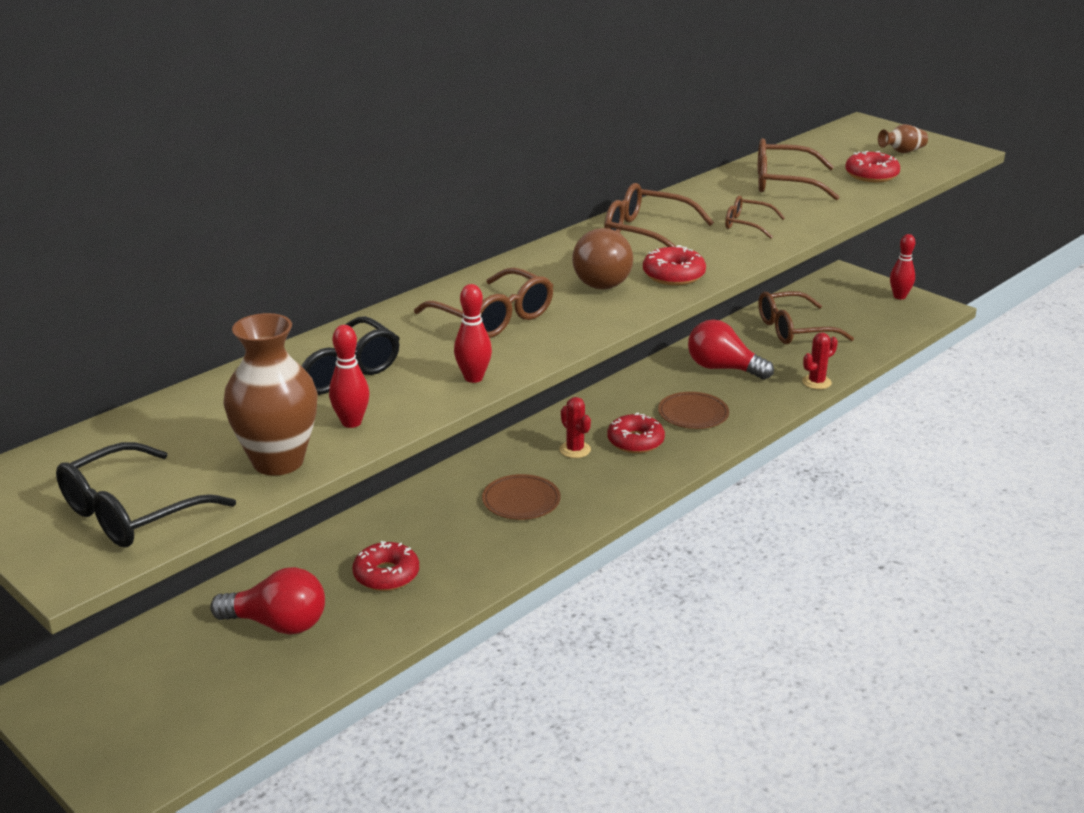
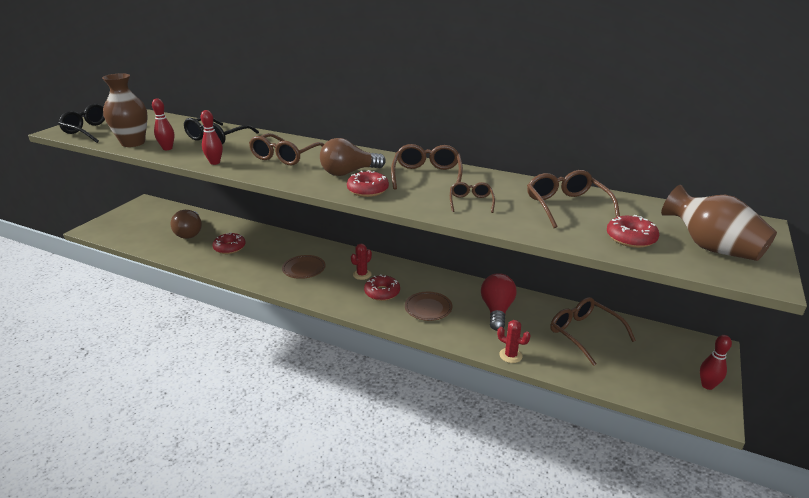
camera: 70 degrees right, 0 degrees up
(277, 624) = (190, 233): red light bulb -> brown light bulb
(902, 152) = (711, 248): brown vase -> brown vase, size x2.03

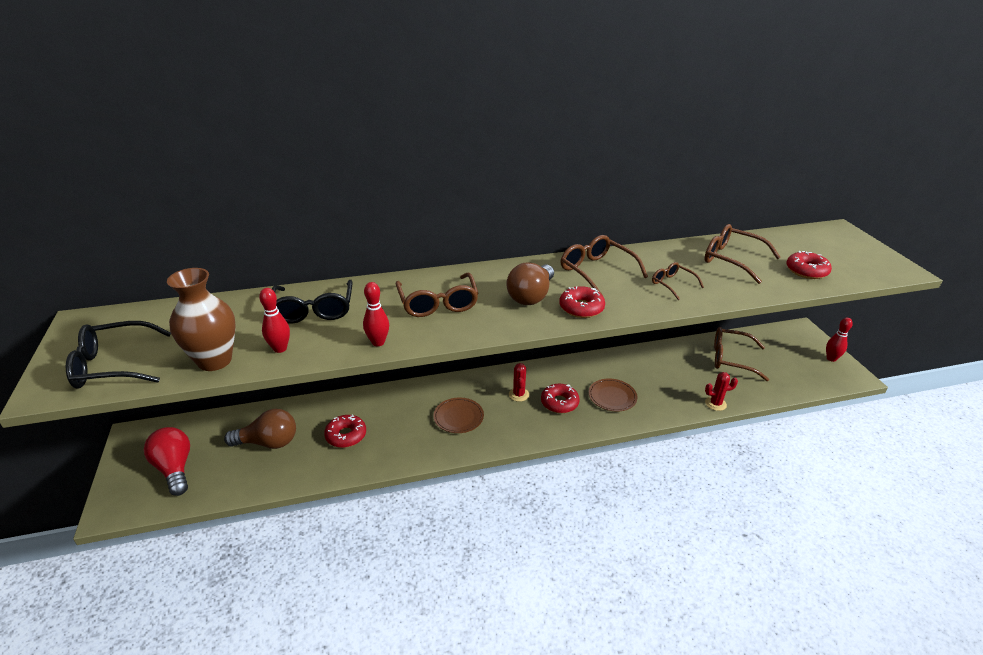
camera: 40 degrees left, 5 degrees up
(190, 233) = (268, 442): brown light bulb -> brown light bulb turned 45 degrees counterclockwise
(497, 310) = (659, 371): red light bulb -> red light bulb (175, 469)
(711, 248) = (850, 258): brown vase -> none

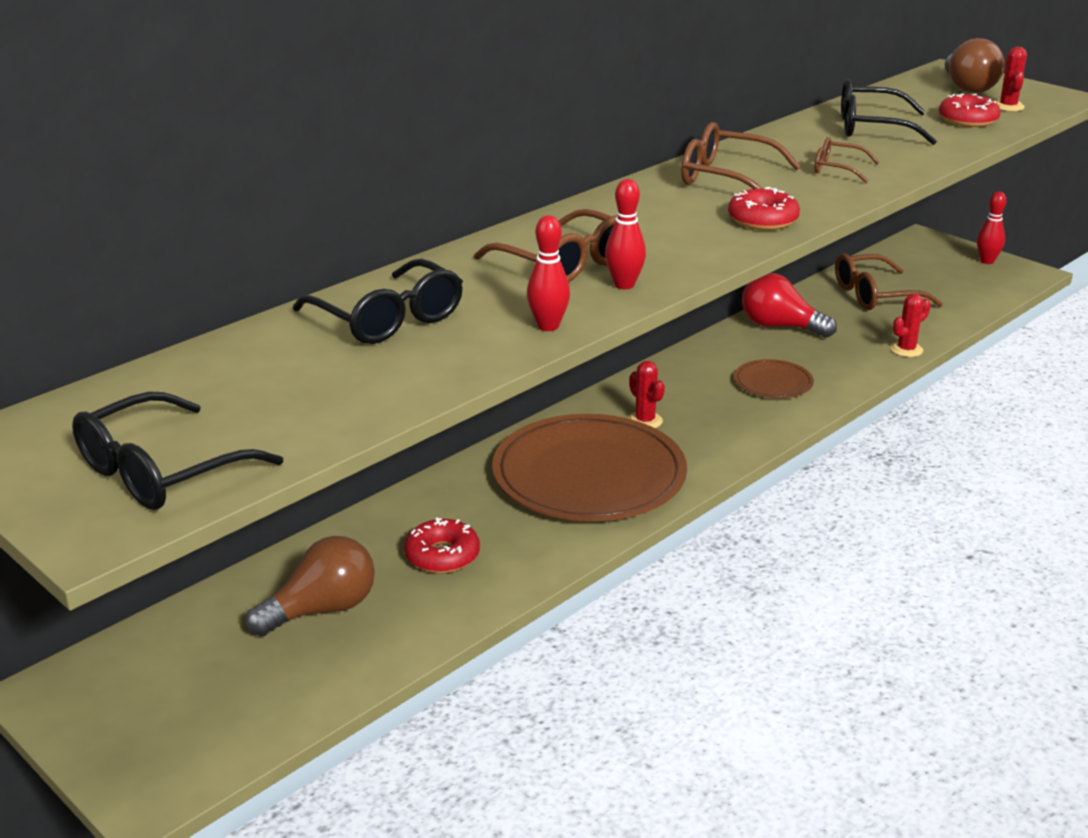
camera: 30 degrees left, 5 degrees down
(175, 469) = (195, 702): red light bulb -> red light bulb (780, 327)
(215, 361) = (329, 415): brown vase -> none
(280, 349) = (412, 373): red bowling pin -> red bowling pin (624, 285)
(458, 417) = (589, 475): brown plate -> brown plate, size x2.20
(531, 296) = (680, 224): brown light bulb -> brown light bulb (967, 87)
(559, 403) = (711, 412): red donut -> none
(732, 260) = (872, 128): brown glasses -> black glasses
(849, 267) = (1008, 106): none -> red cactus

